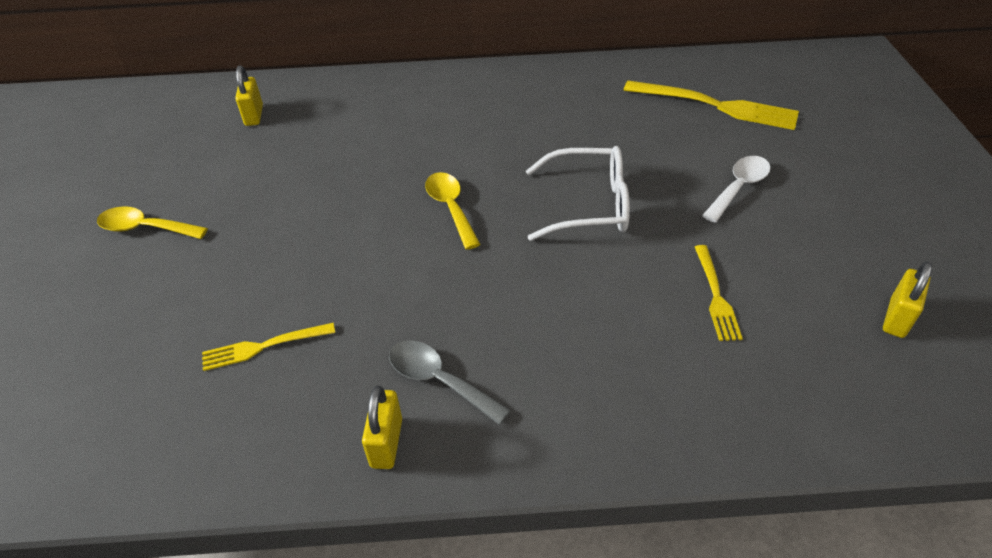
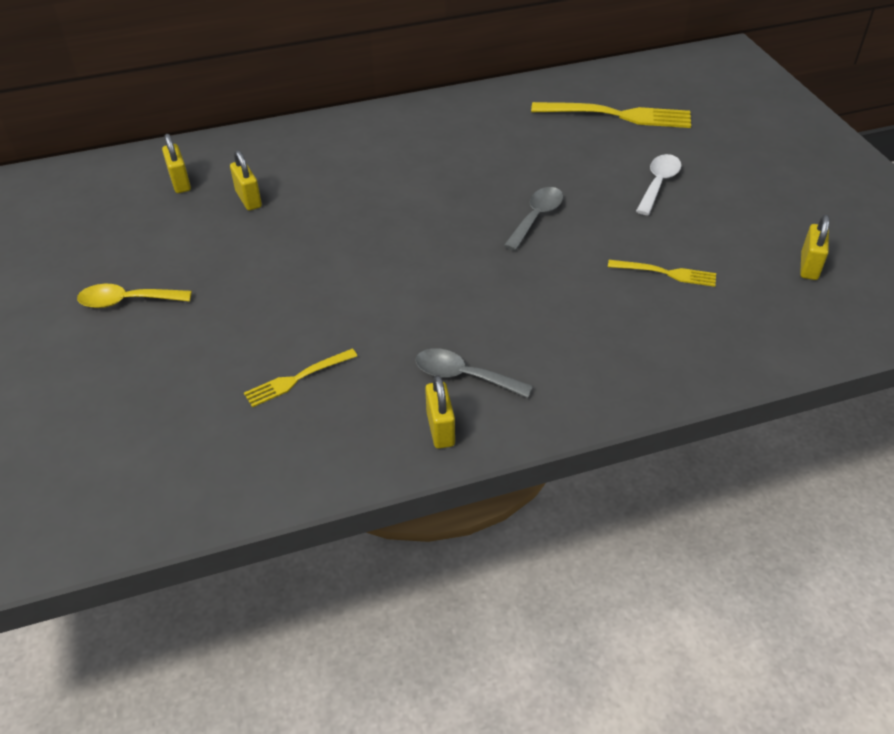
camera: 15 degrees left, 0 degrees up
(308, 141) = (248, 199): none -> yellow padlock
(450, 208) = (414, 238): yellow spoon -> none
(589, 205) = (536, 217): white glasses -> grey spoon
(716, 296) = (666, 273): yellow fork -> yellow fork turned 60 degrees counterclockwise

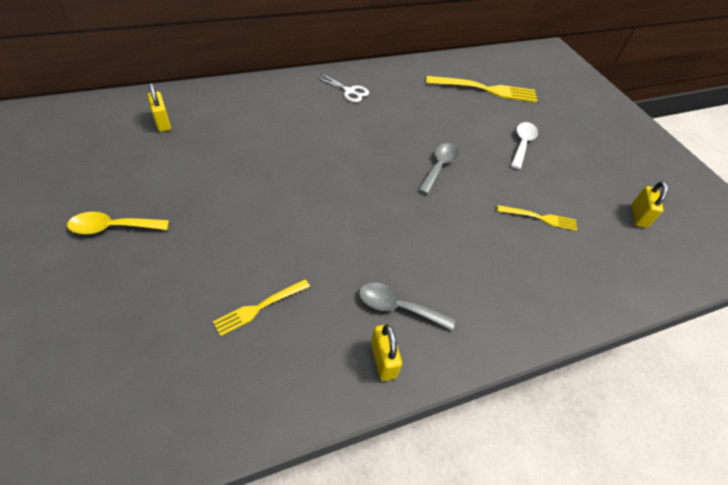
camera: 10 degrees left, 5 degrees up
(248, 199) = (218, 140): yellow padlock -> none
(423, 130) = (349, 91): none -> white scissors

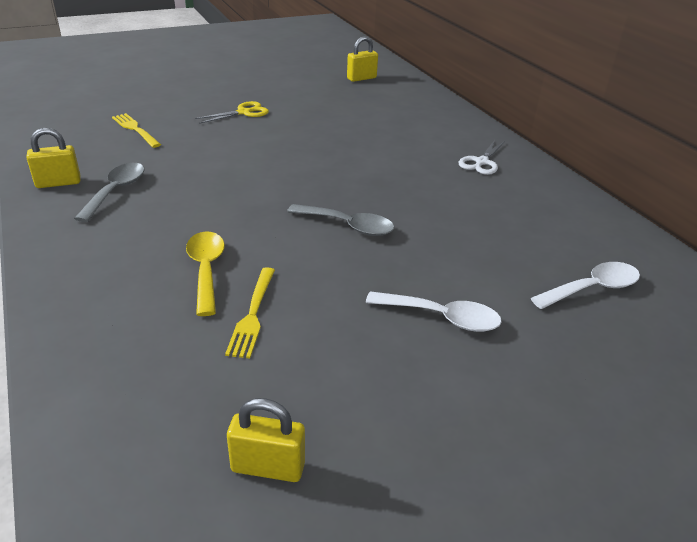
camera: 90 degrees right, 15 degrees down
(112, 227) = (227, 76): yellow spoon -> yellow spoon (206, 270)
(231, 214) = (243, 112): none -> yellow scissors
(486, 90) = (592, 288): yellow fork -> white spoon

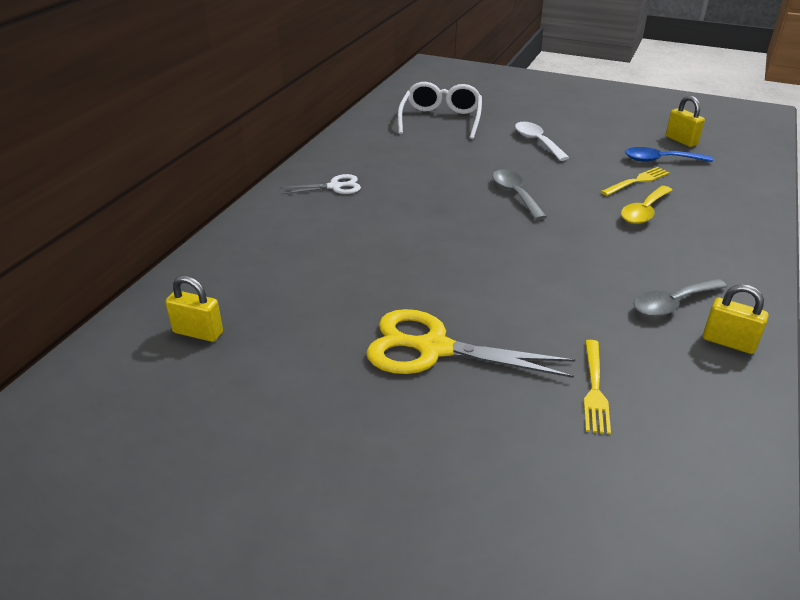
camera: 130 degrees left, 0 degrees up
(243, 112) = (434, 349): yellow scissors -> yellow scissors, size x1.85
(259, 380) = (660, 160): none -> blue spoon
(592, 288) = (441, 120): white spoon -> white glasses

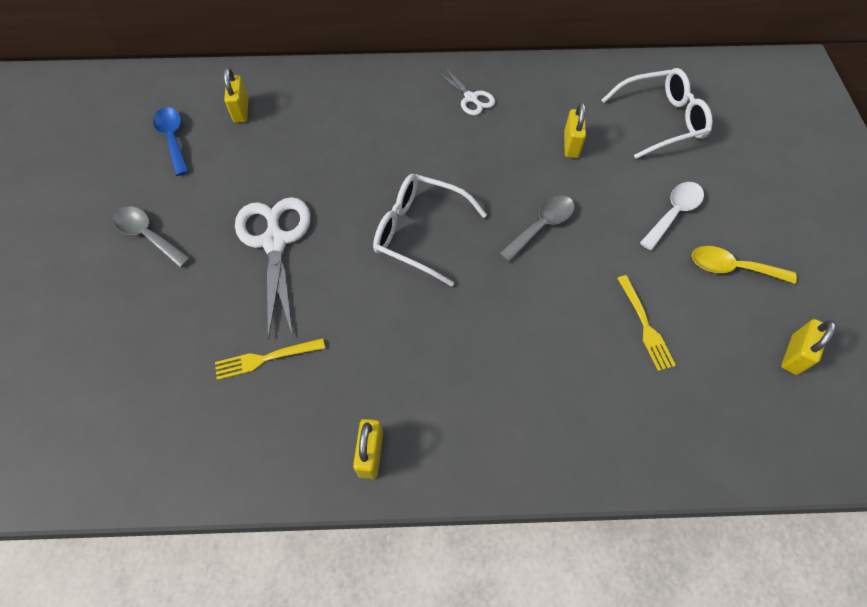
camera: 65 degrees right, 25 degrees up
(434, 349) = (275, 242): yellow scissors -> white scissors
(435, 159) = (571, 145): none -> yellow padlock
(482, 254) = (419, 232): none -> white glasses
(637, 181) = (645, 325): yellow fork -> yellow fork turned 45 degrees clockwise
(644, 212) = (577, 344): yellow spoon -> yellow spoon (731, 268)
(660, 160) = (717, 340): blue spoon -> blue spoon (173, 138)
(672, 304) = (412, 397): grey spoon -> grey spoon (148, 235)

